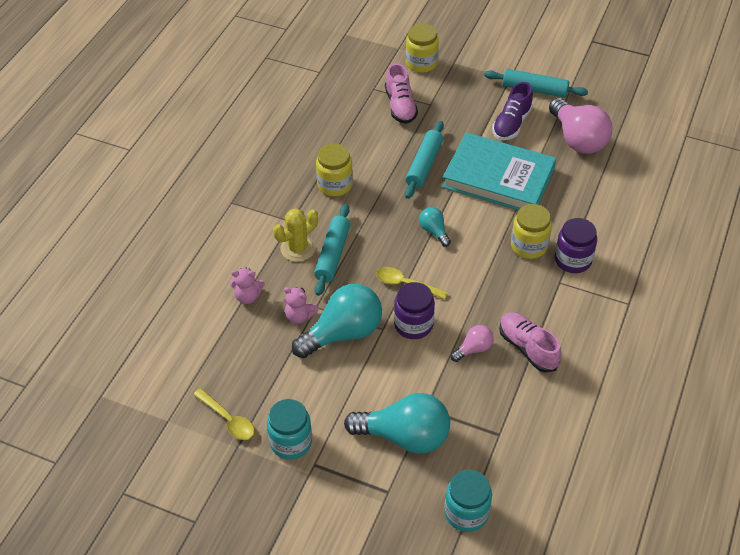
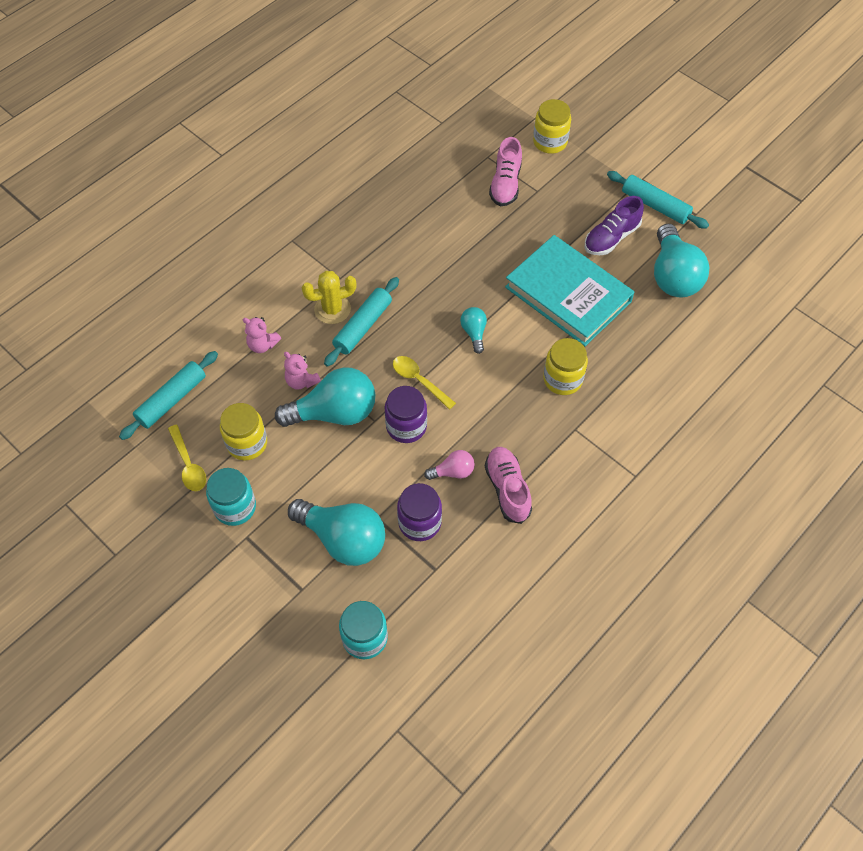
camera: 20 degrees right, 10 degrees up
(335, 185) = (399, 252): yellow jar -> yellow jar (247, 443)
(424, 165) = (498, 257): turquoise rolling pin -> turquoise rolling pin (172, 400)
(573, 260) = (600, 409): purple jar -> purple jar (419, 522)
(577, 139) = (673, 276): pink light bulb -> turquoise light bulb

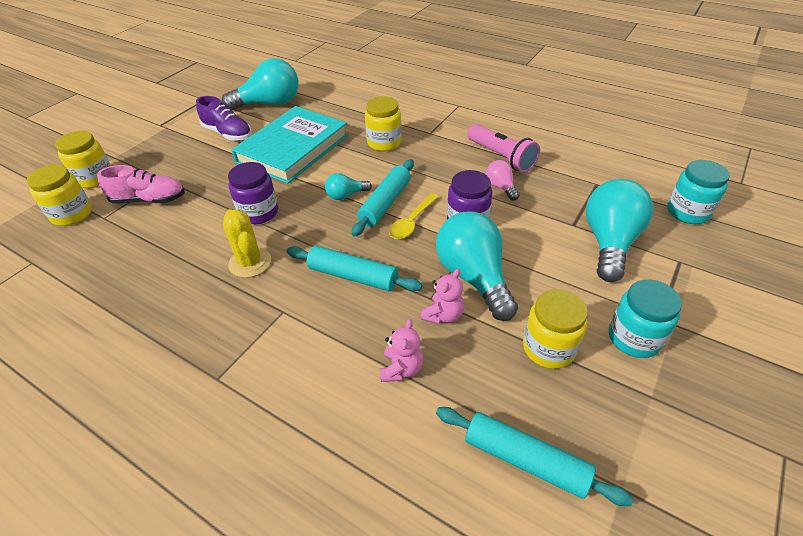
camera: 100 degrees left, 15 degrees down
(188, 464) = (610, 405): yellow spoon -> none
(332, 309) = (332, 308): yellow cactus -> yellow cactus (250, 262)
(419, 522) = (561, 198): purple jar -> purple jar (258, 212)
(497, 135) = (72, 214): none -> yellow jar
(507, 489) = (501, 157): pink shoe -> pink flashlight
(655, 205) = (192, 116): turquoise rolling pin -> turquoise rolling pin (385, 203)

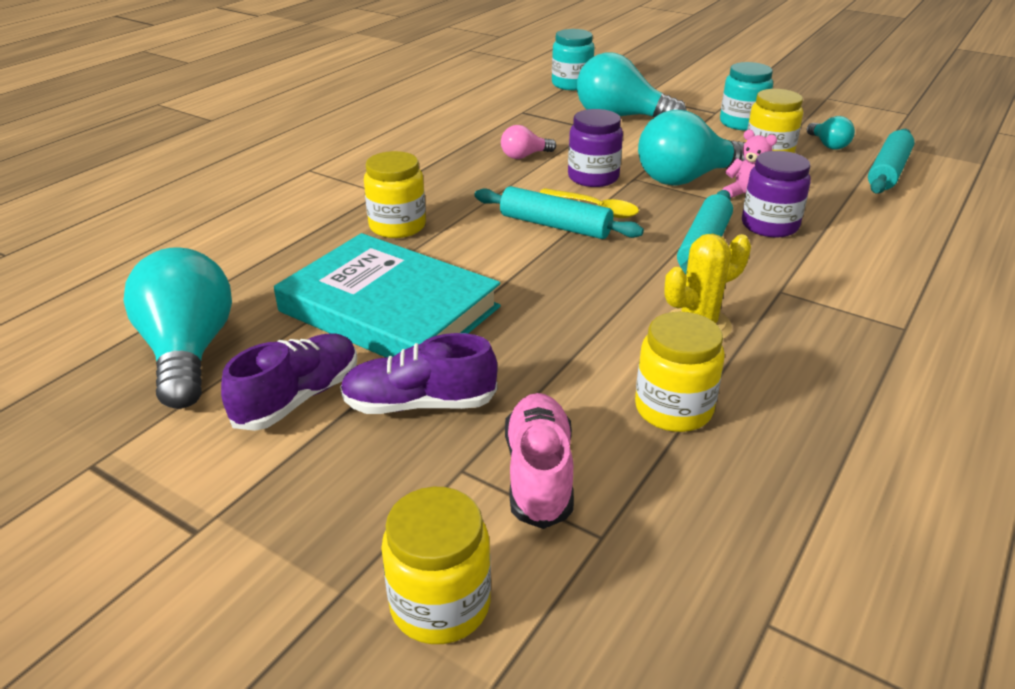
camera: 90 degrees left, 10 degrees down
(72, 214) = (593, 604): yellow jar -> yellow jar (673, 409)
(211, 164) = (419, 404): none -> purple shoe
(258, 212) = (579, 329): purple jar -> purple jar (769, 225)
(346, 195) = (535, 255): turquoise light bulb -> turquoise light bulb (828, 145)
(401, 369) = (827, 218): pink teddy bear -> none
(501, 157) = (459, 151): pink flashlight -> none

